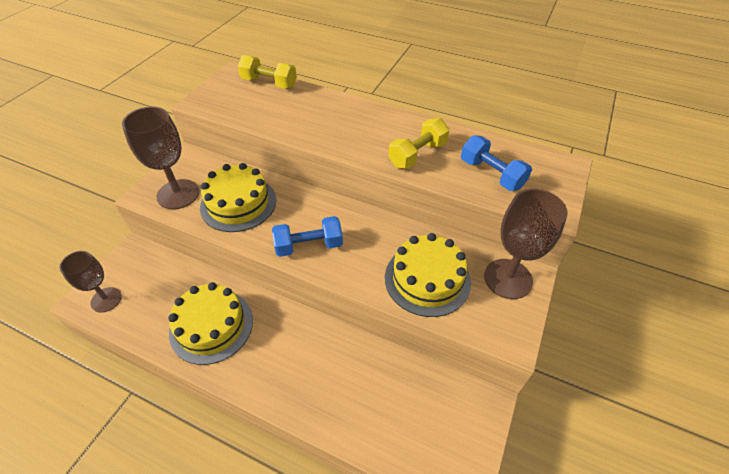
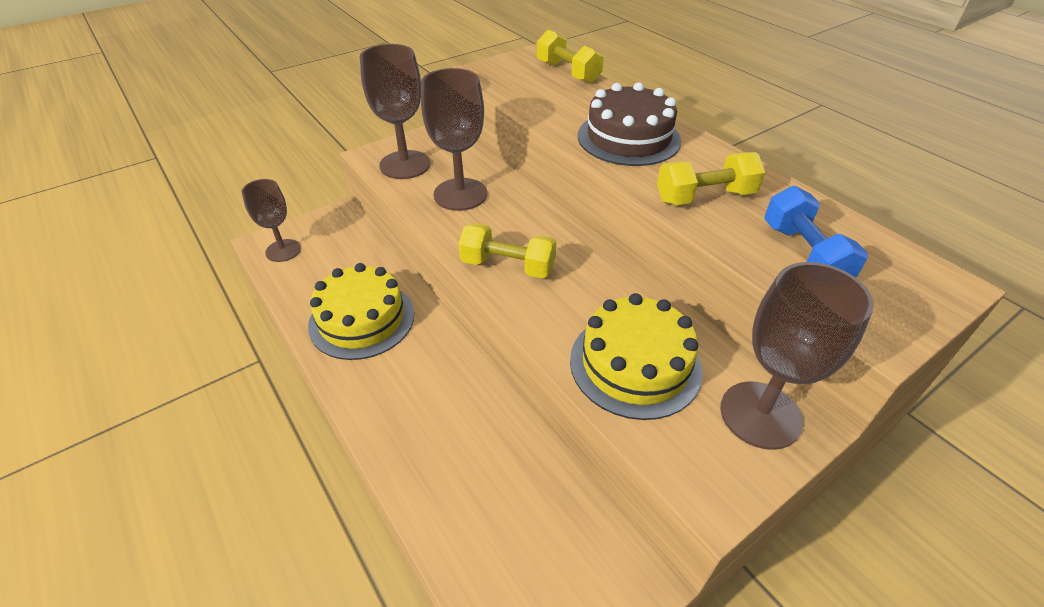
camera: 30 degrees right, 5 degrees down
(238, 203) = (460, 194): yellow cake -> brown goblet
(309, 246) = (508, 266): blue dumbbell -> yellow dumbbell
(345, 125) = (628, 138): none -> brown cake

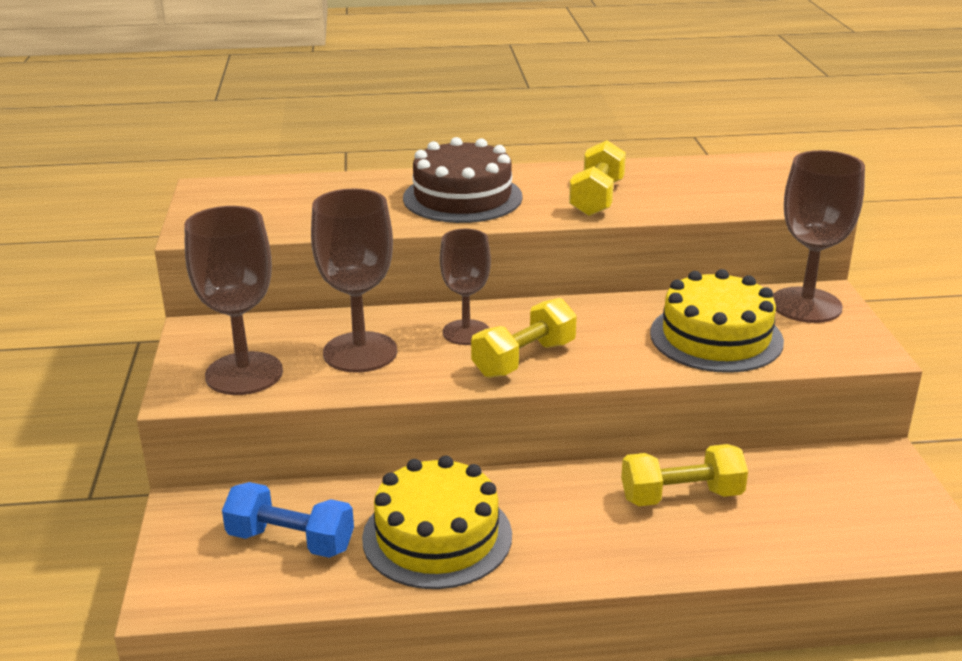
camera: 60 degrees left, 15 degrees down
(283, 250) = (213, 580): brown goblet -> brown goblet (466, 332)
(568, 73) = (284, 185): yellow dumbbell -> yellow dumbbell (681, 496)
(803, 254) = (707, 191): blue dumbbell -> blue dumbbell (291, 541)

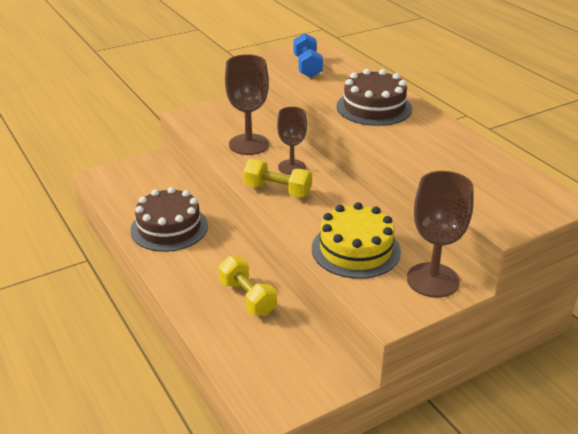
camera: 65 degrees right, 5 degrees up
(244, 374) = (209, 123): brown goblet -> none
(291, 541) = (145, 191): blue dumbbell -> blue dumbbell (307, 67)
(437, 536) = (169, 228): yellow cake -> brown cake
(597, 198) = (417, 146): yellow dumbbell -> none

